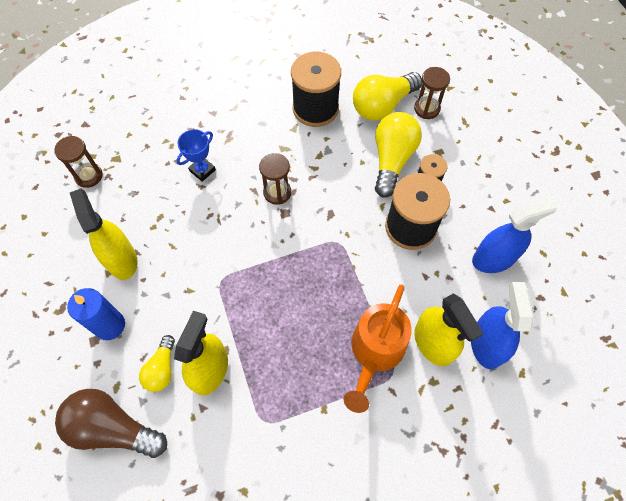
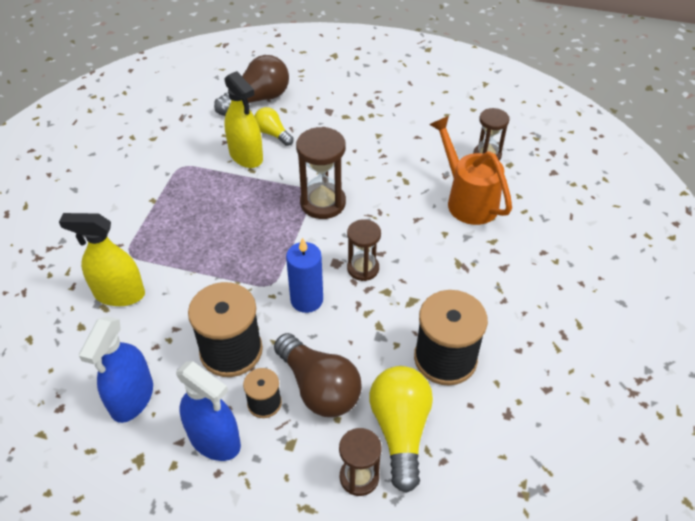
camera: 125 degrees right, 15 degrees down
(110, 325) = (332, 121): blue candle -> blue candle (306, 300)
(121, 260) = (383, 145): yellow spray bottle -> none
(202, 170) = (434, 228): blue trophy -> none
(228, 262) = (323, 203): none -> brown hourglass
(375, 352) = (156, 251): orange watering can -> orange watering can (467, 200)
(392, 160) = (319, 387): yellow light bulb -> brown light bulb
(486, 344) = (76, 331): blue spray bottle -> blue spray bottle (214, 440)

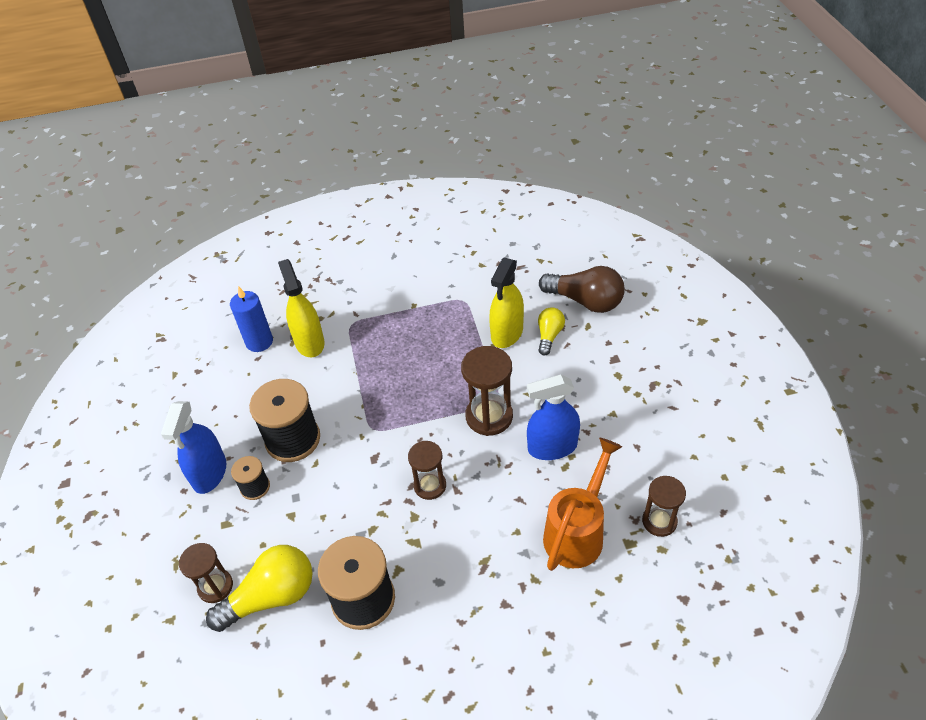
camera: 65 degrees right, 0 degrees up
(132, 398) = (223, 405): blue spray bottle -> blue spray bottle (552, 447)
(306, 300) = (370, 462): blue candle -> blue candle (259, 342)
(319, 387) = (286, 516): brown light bulb -> none

